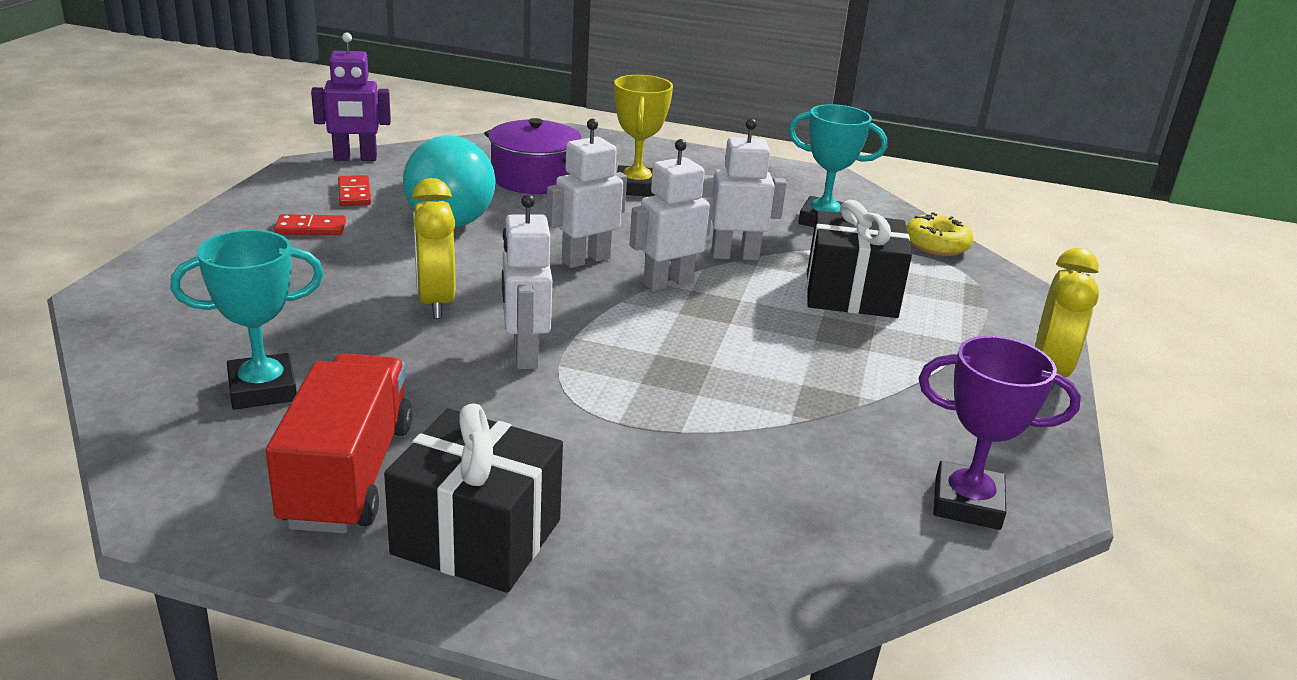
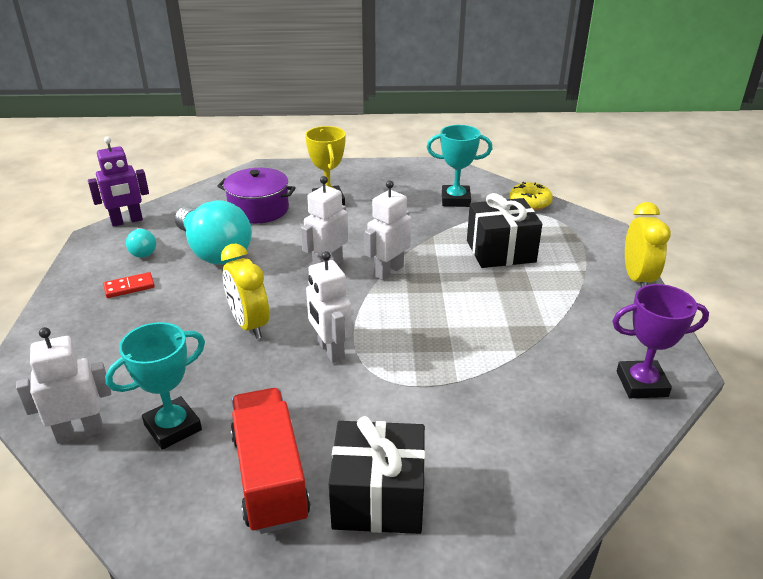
camera: 15 degrees left, 5 degrees up
(354, 193) = (143, 251): red domino -> turquoise light bulb
(734, 255) = (417, 240): white robot -> white robot (80, 432)

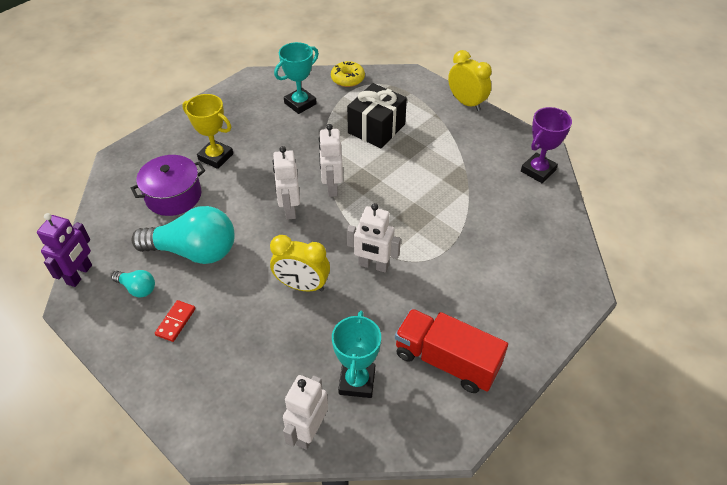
camera: 45 degrees left, 15 degrees up
(378, 498) = (507, 326): black gift -> none

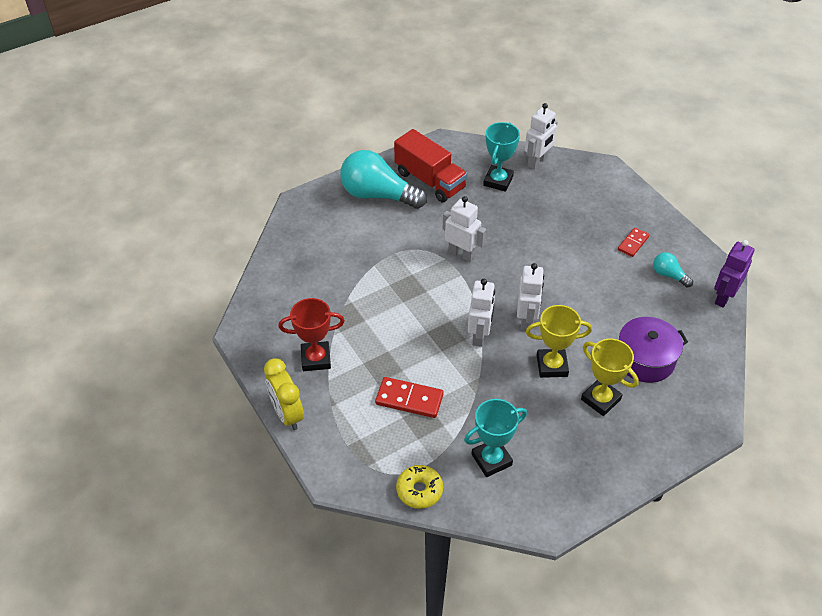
camera: 165 degrees left, 0 degrees up
(194, 251) = (620, 297): turquoise light bulb -> turquoise light bulb (378, 195)
(260, 174) = (552, 366): none -> yellow trophy
(302, 285) = (526, 250): yellow clock -> none
(376, 128) = (409, 399): black gift -> red domino
(467, 142) = (316, 359): none -> red trophy
(538, 171) = (264, 309): purple trophy -> none

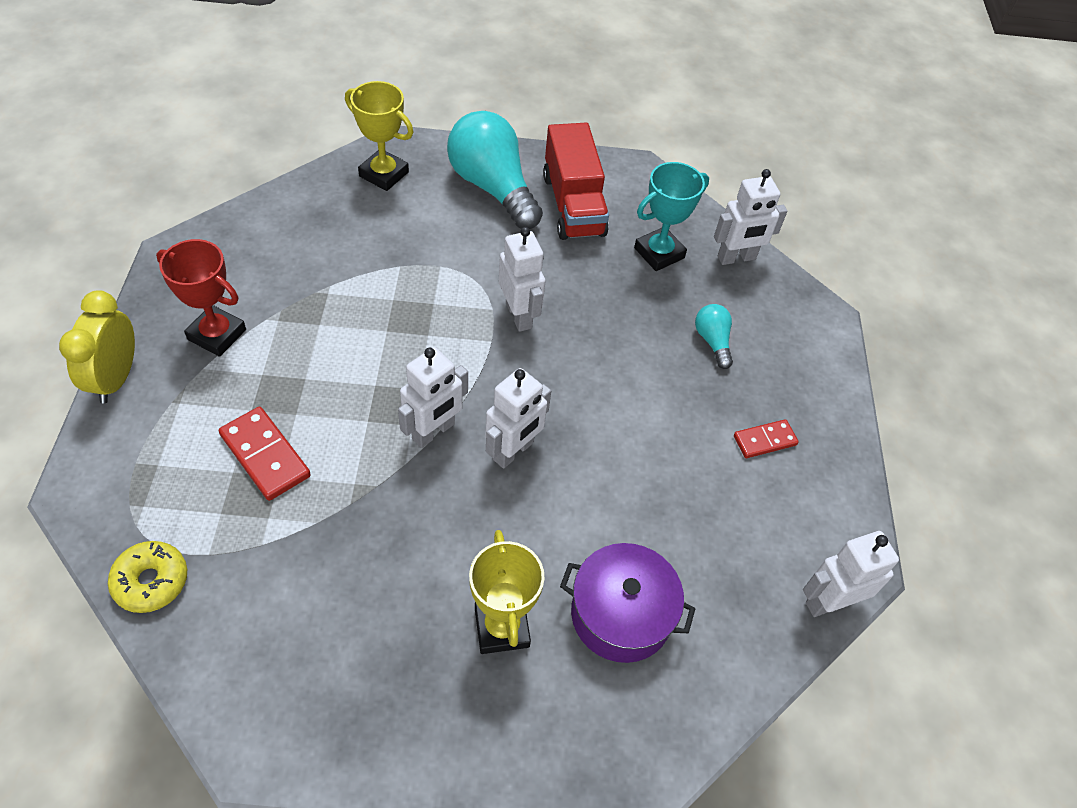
camera: 30 degrees right, 5 degrees up
(491, 459) = (277, 606): turquoise trophy -> none
(552, 366) = (484, 534): yellow trophy -> yellow trophy (384, 174)
(669, 275) = (774, 517): turquoise light bulb -> turquoise light bulb (712, 341)
(723, 297) = (829, 602): purple robot -> white robot

